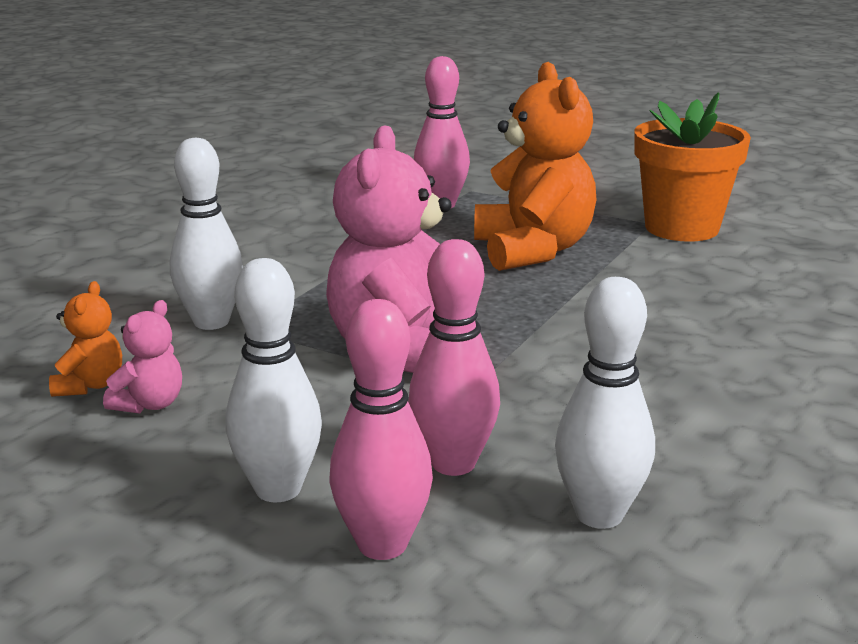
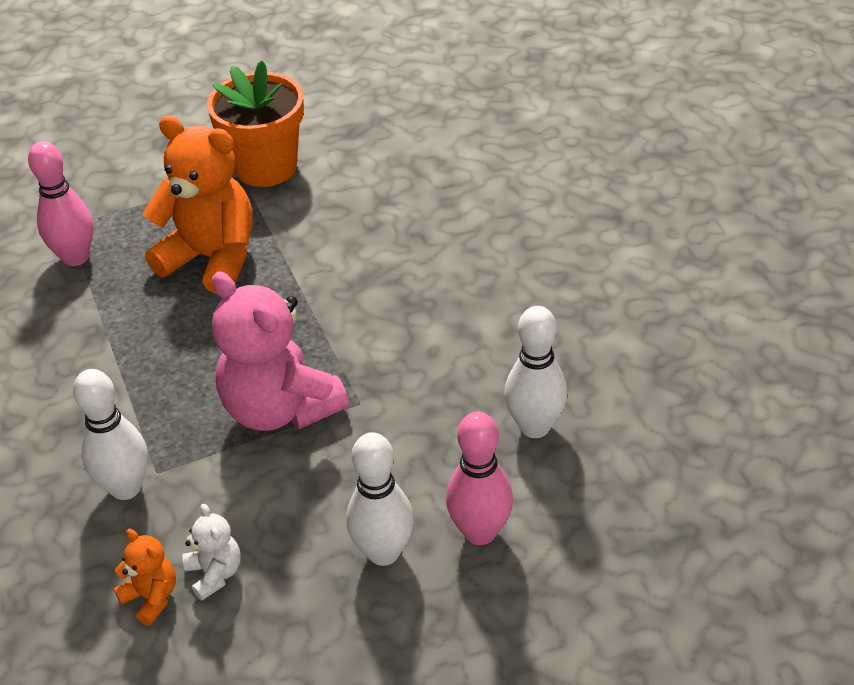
camera: 50 degrees left, 20 degrees up
(149, 404) = (215, 573): pink teddy bear -> white teddy bear
(453, 463) = (432, 458): pink bowling pin -> none

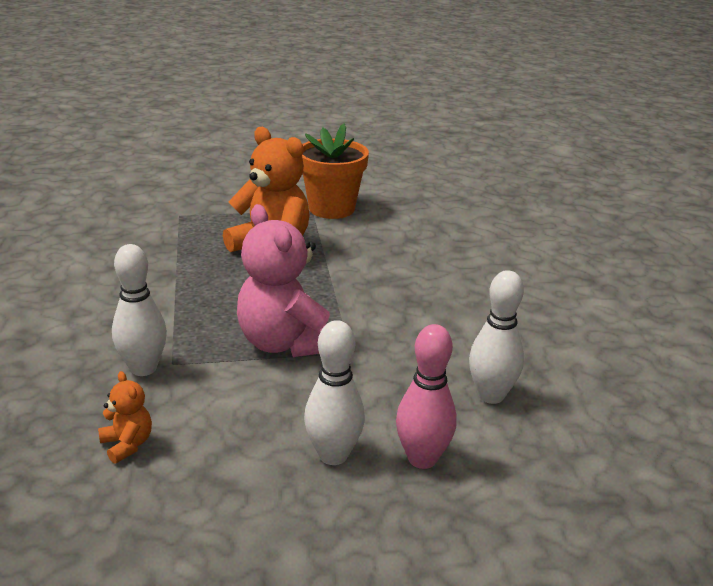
camera: 10 degrees right, 15 degrees down
(75, 257) = (175, 232): pink bowling pin -> none
(215, 573) = (186, 439): white teddy bear -> none

